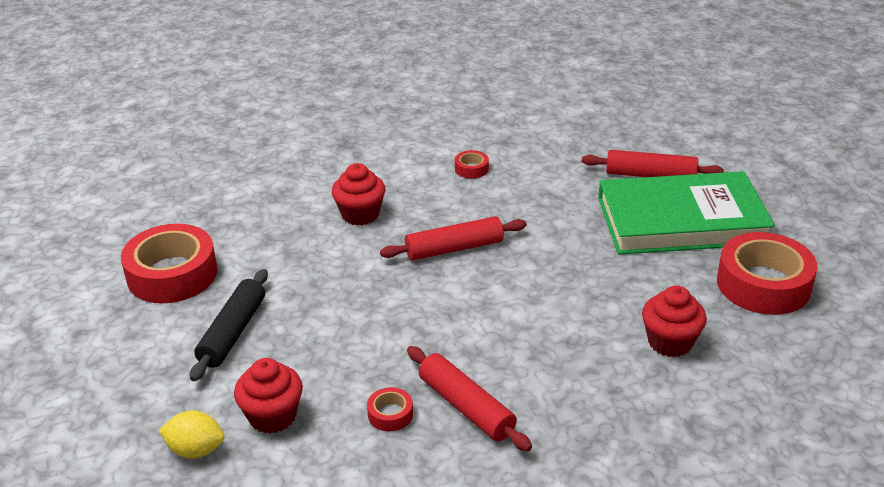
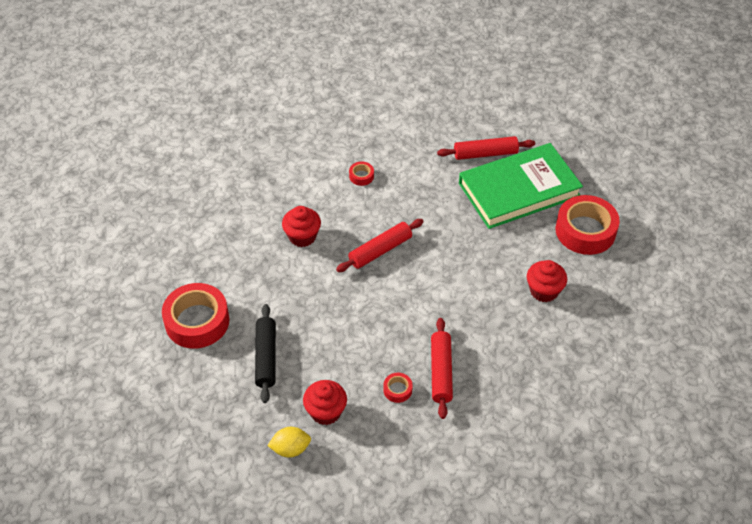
camera: 20 degrees left, 15 degrees up
(466, 407) = (441, 372): red rolling pin -> red rolling pin turned 60 degrees clockwise

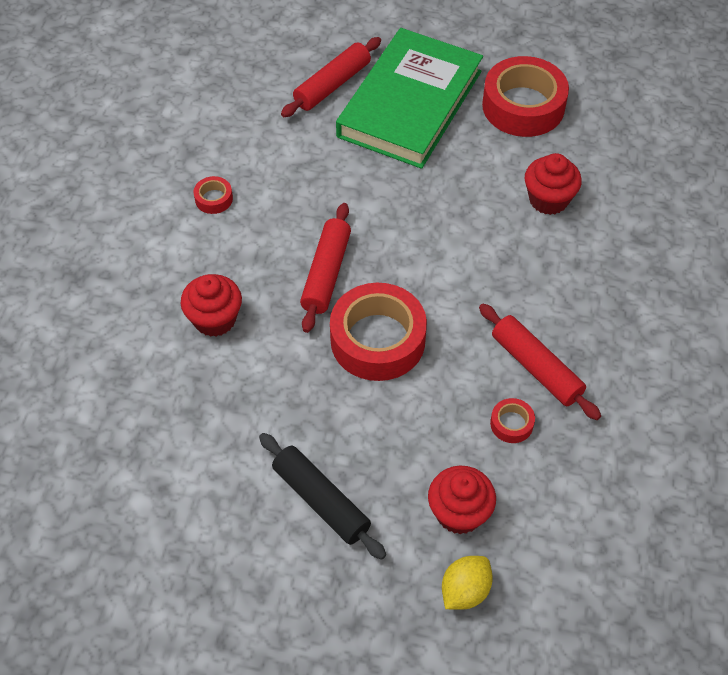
camera: 40 degrees left, 5 degrees up
(197, 321) = (186, 521): red tape -> red tape (377, 340)

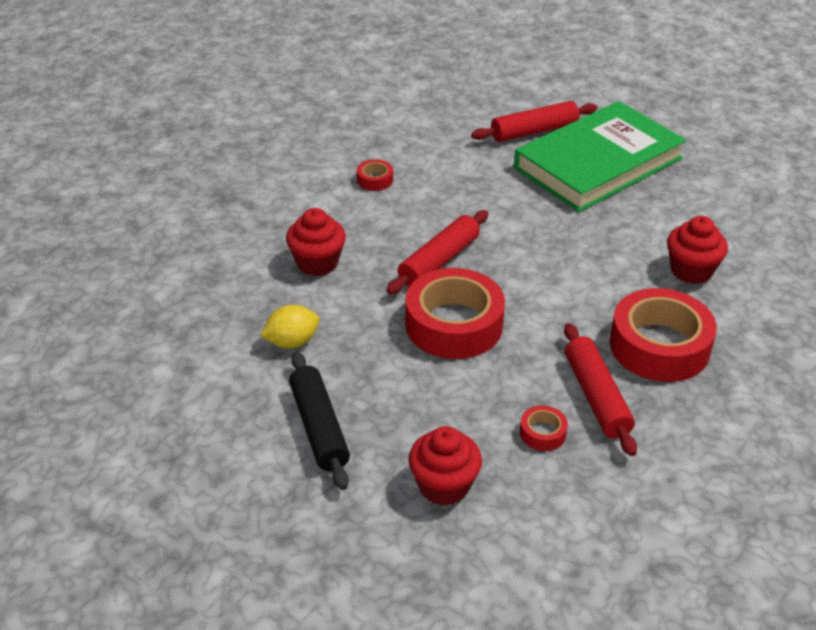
camera: 25 degrees right, 15 degrees down
(465, 591) = (408, 552): yellow lemon -> yellow lemon (292, 342)
(523, 106) = (709, 194): red tape -> red tape (659, 346)

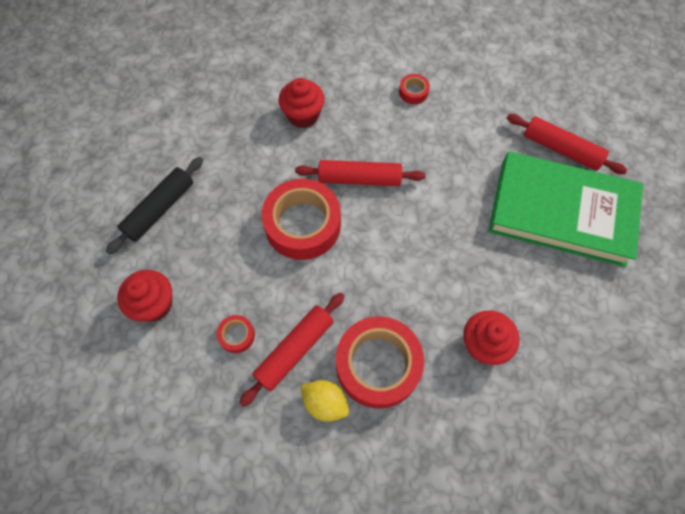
camera: 55 degrees right, 25 degrees up
(292, 342) = (221, 149): yellow lemon -> yellow lemon (325, 403)

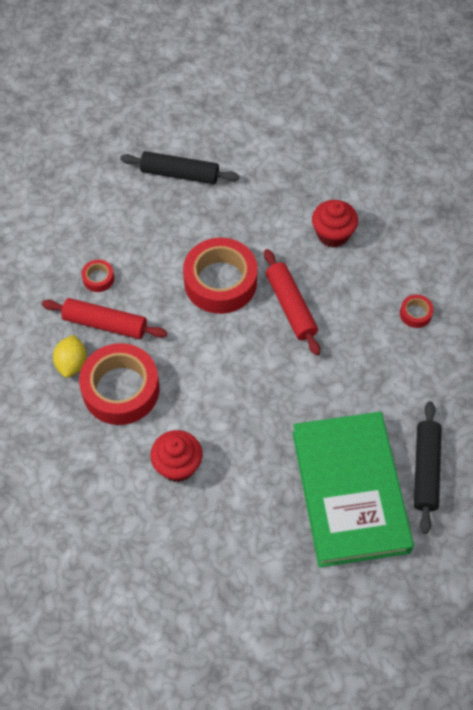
camera: 65 degrees right, 5 degrees down
(154, 304) = (97, 211): red cupcake -> none
(561, 149) = (425, 470): red rolling pin -> black rolling pin

